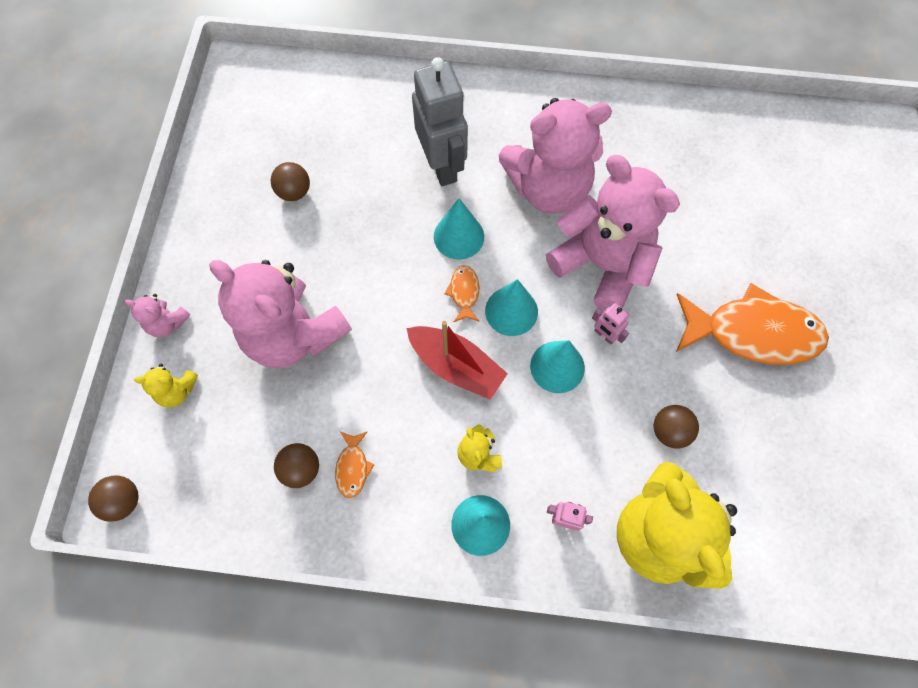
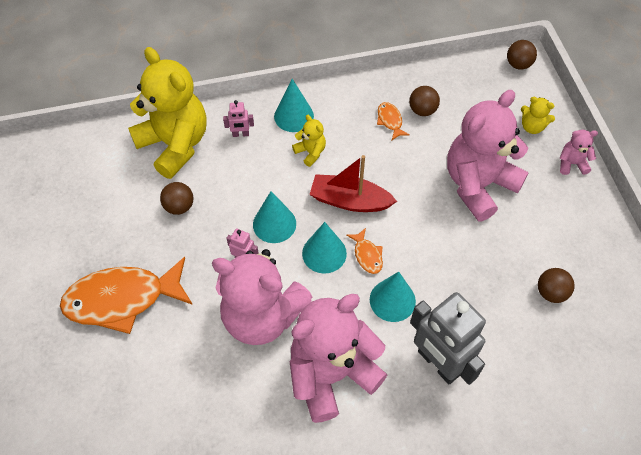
camera: 160 degrees right, 10 degrees down
(177, 391) = (532, 127): yellow teddy bear -> yellow teddy bear turned 135 degrees counterclockwise
(294, 334) = (478, 185): pink teddy bear -> pink teddy bear turned 60 degrees counterclockwise

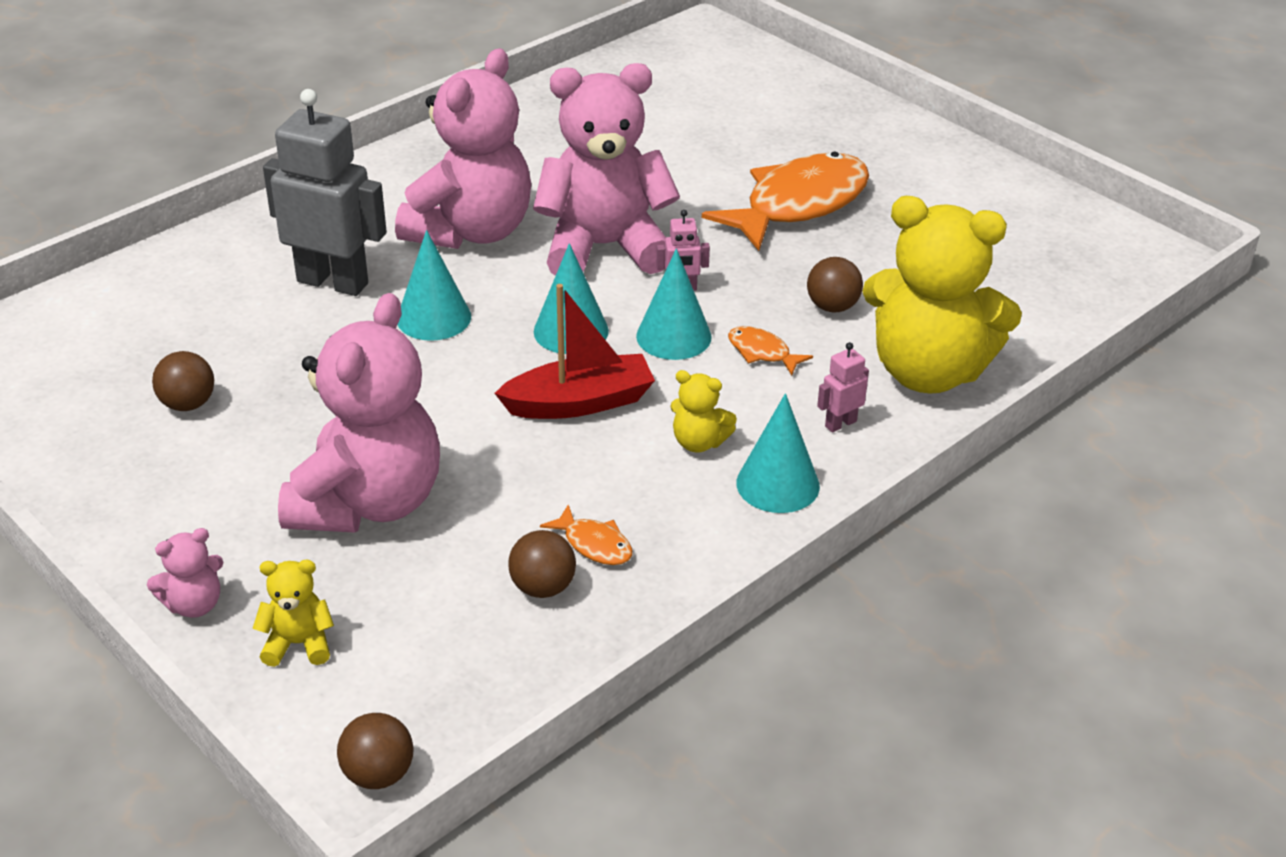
camera: 150 degrees right, 20 degrees down
(367, 255) = (504, 350): orange fish -> orange fish (762, 352)

